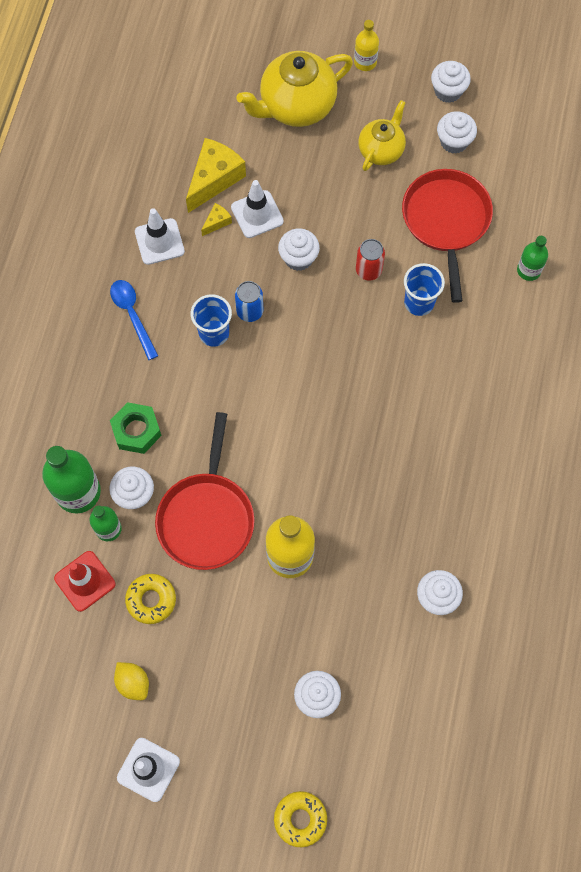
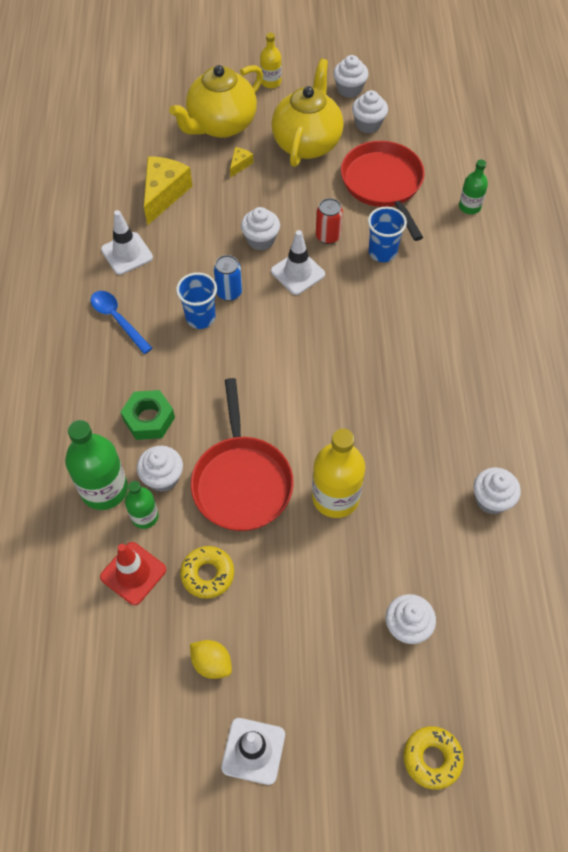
camera: 15 degrees left, 10 degrees down
(217, 222) = (176, 227): yellow cheese -> yellow cheese (240, 164)
(257, 214) = (211, 213): white traffic cone -> white traffic cone (298, 273)
(381, 150) = (307, 143): yellow teapot -> yellow teapot, size x1.65

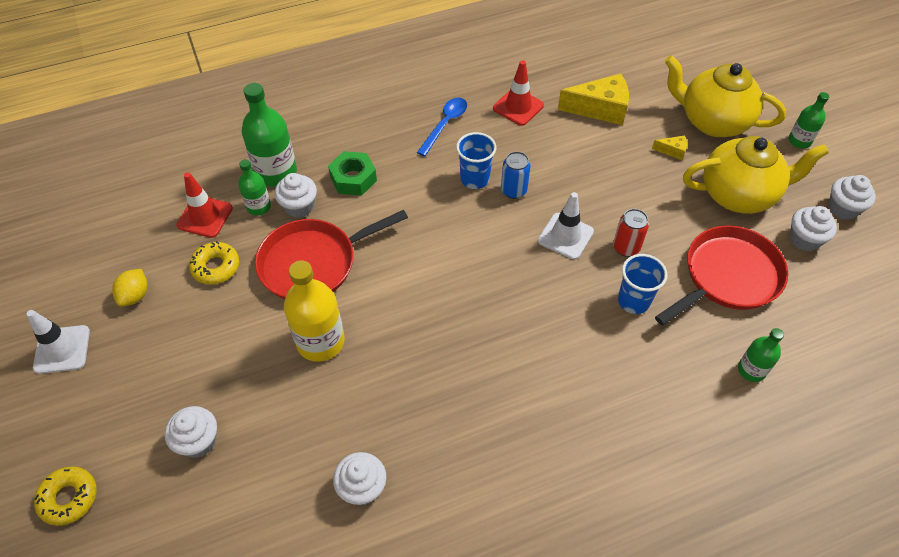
camera: 70 degrees right, 5 degrees down
(127, 253) = (518, 107): white traffic cone -> red traffic cone
(261, 240) = (589, 195): white cupcake -> none
(271, 82) = (799, 141): yellow bottle -> green bottle

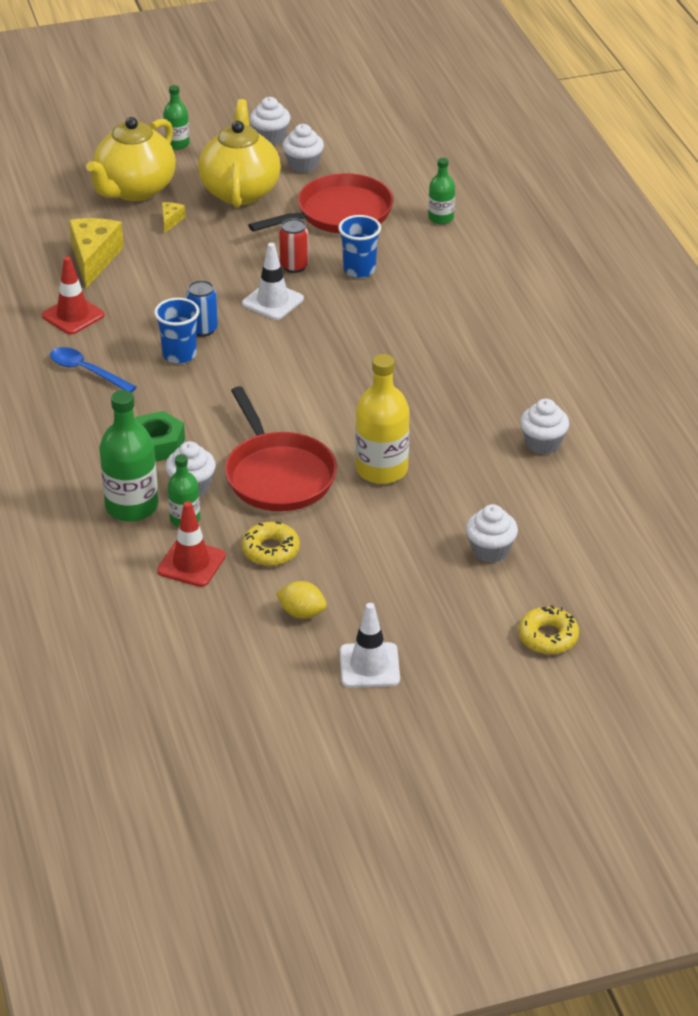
camera: 85 degrees left, 15 degrees down
(727, 276) = (339, 213): red pan -> red pan turned 90 degrees clockwise

